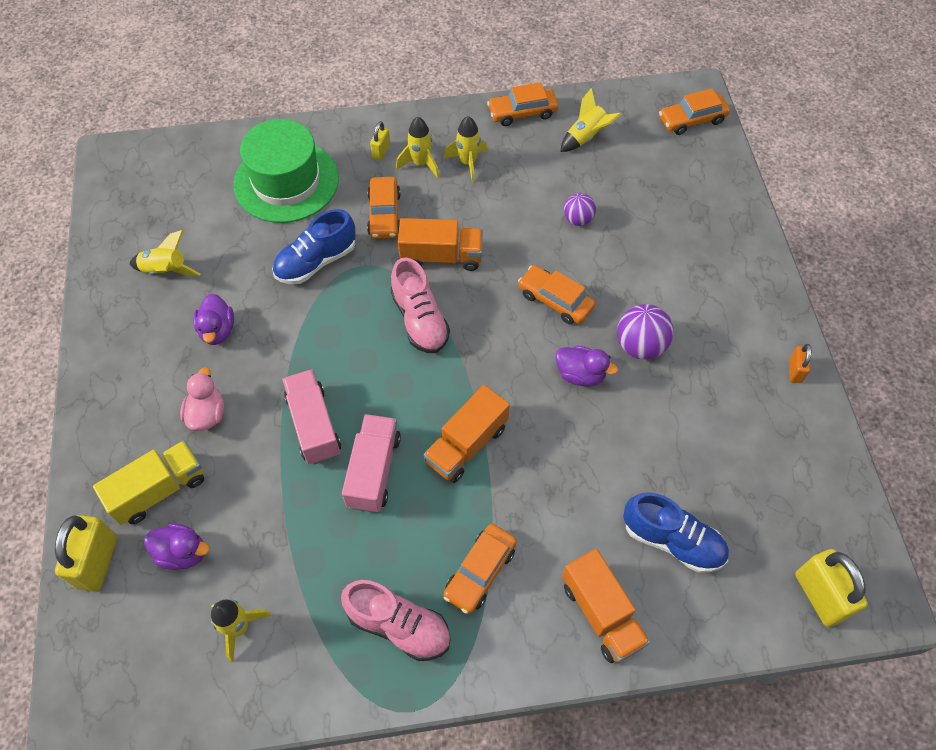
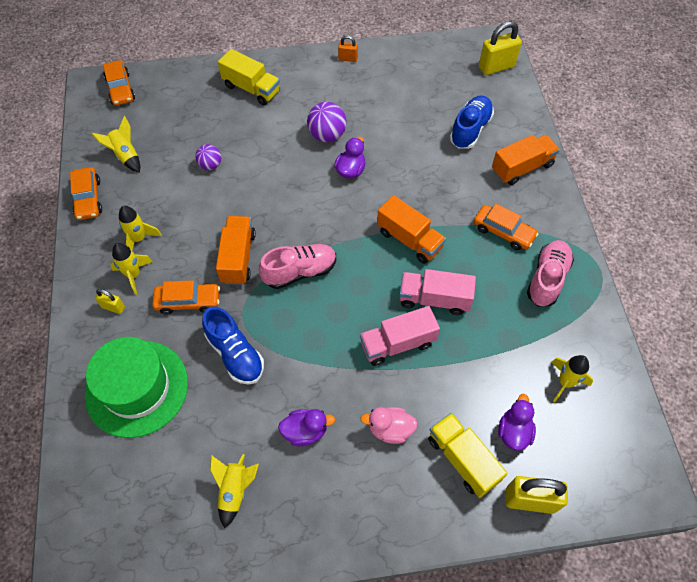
camera: 90 degrees left, 0 degrees up
(555, 300) = (286, 182): orange car -> none
(714, 254) = (251, 89): none -> yellow truck

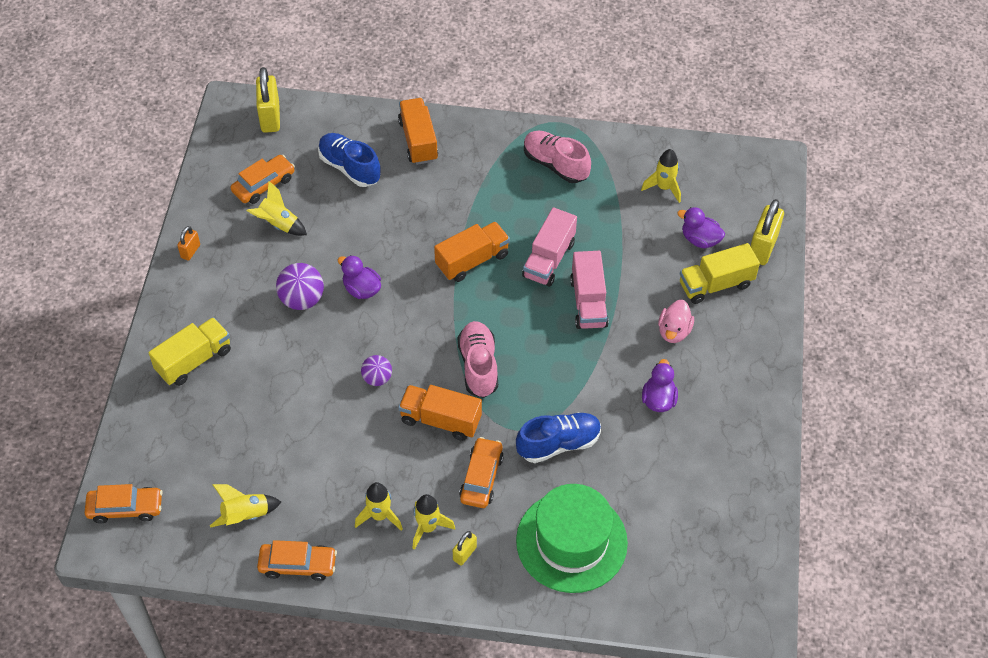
camera: 75 degrees left, 5 degrees down
(210, 165) = (298, 425): purple ball -> purple ball (377, 378)
(234, 490) = (702, 470): yellow rocket -> yellow rocket (278, 224)
(503, 232) = (490, 181): orange car -> orange car (264, 185)

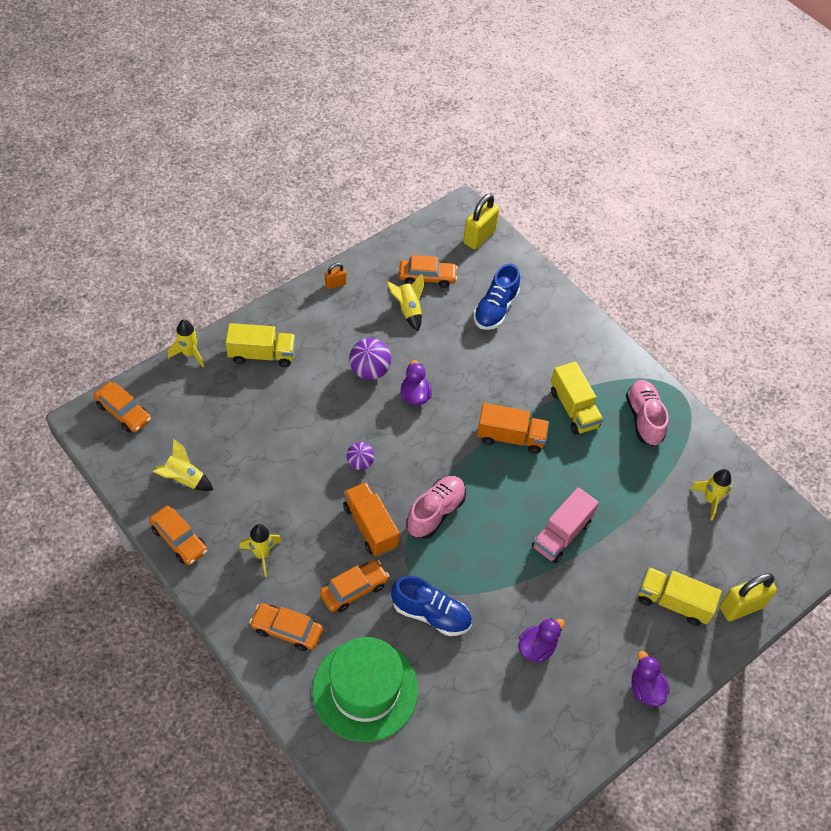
camera: 40 degrees right, 0 degrees up
(349, 168) = (495, 309): blue shoe -> blue shoe turned 150 degrees counterclockwise
(418, 141) = (562, 327): orange truck -> none
(428, 527) = (283, 591): yellow rocket -> yellow rocket (189, 354)
(464, 553) = (286, 630): yellow padlock -> orange car
(496, 199) = (573, 409): none -> yellow truck
(549, 259) = (566, 481): pink truck -> none
(674, 331) = (603, 609): pink duck -> none
(700, 239) = (697, 560): purple duck -> purple duck (645, 689)

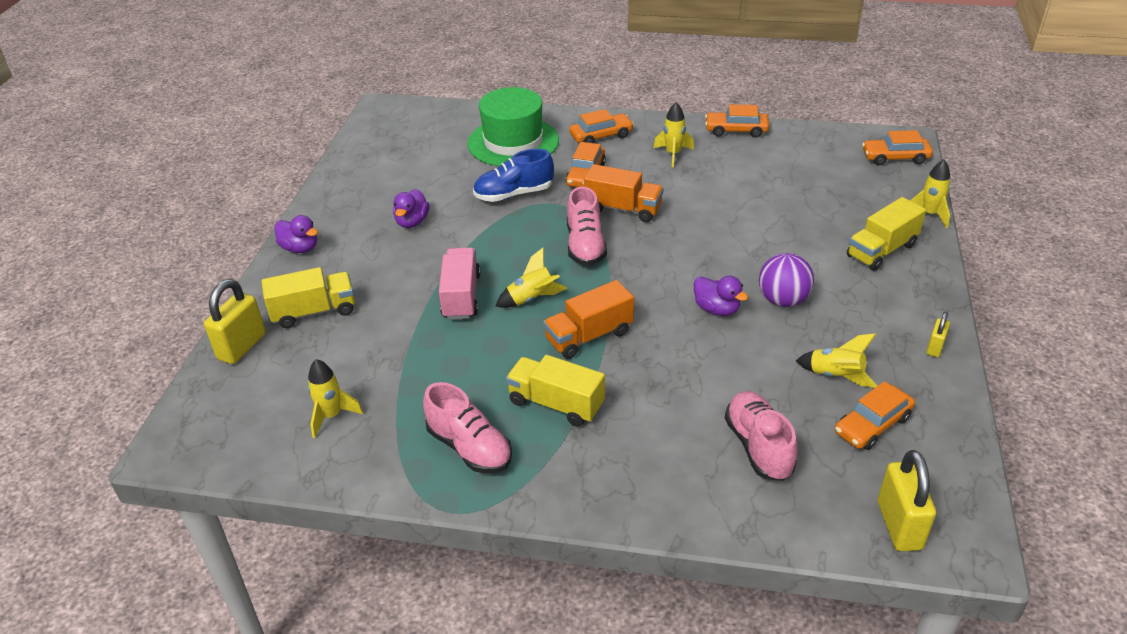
camera: 145 degrees right, 15 degrees down
(184, 479) = (788, 154): yellow rocket -> yellow rocket (532, 299)
(335, 284) = (935, 348): orange padlock -> yellow padlock
(360, 463) = (688, 237): purple ball -> none
(495, 309) = (758, 446): blue shoe -> pink shoe

